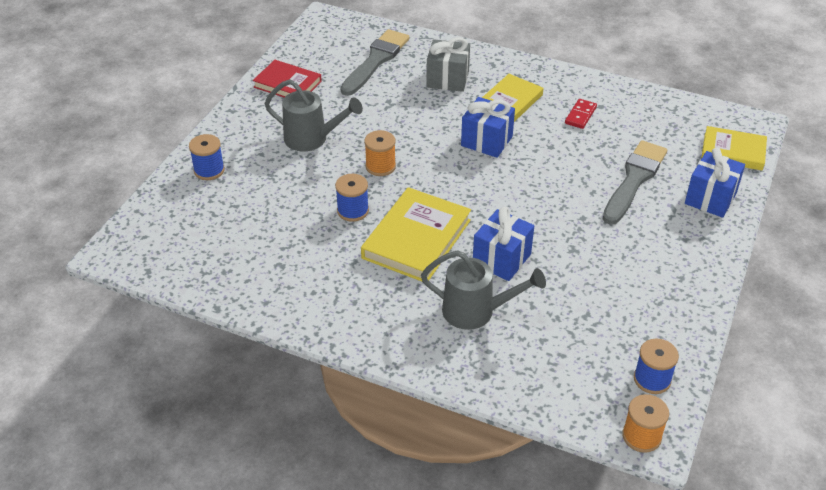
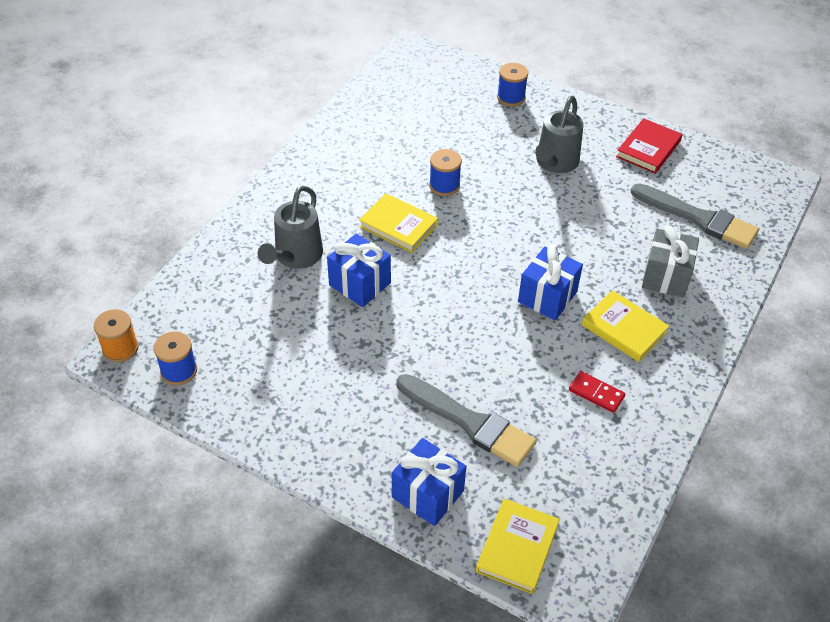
camera: 95 degrees right, 5 degrees up
(380, 166) = (509, 209): orange spool -> none
(416, 239) = (398, 226): yellow book -> yellow book, size x0.66

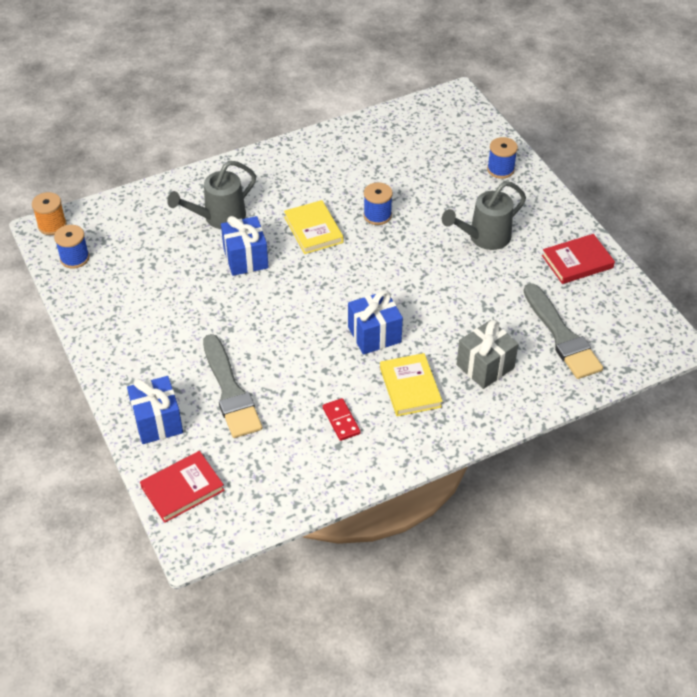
camera: 35 degrees right, 0 degrees up
(517, 548) = (182, 489): yellow book -> red book

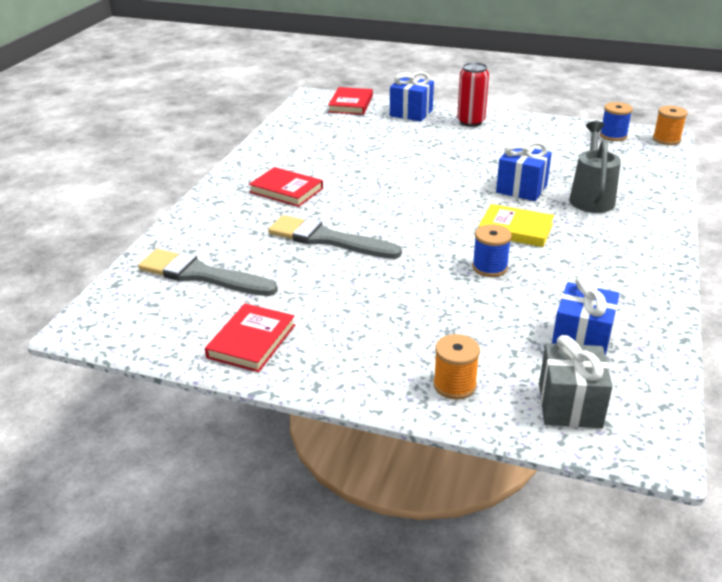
camera: 135 degrees right, 15 degrees down
(135, 364) = (470, 122): none -> red can
(230, 391) = (396, 138): grey brush -> grey brush (328, 239)
(341, 421) = (308, 158): red domino -> none
(374, 335) = (355, 200): blue gift -> blue gift (581, 342)
(410, 387) = (286, 190): yellow book -> red book
(484, 238) = (371, 307): grey watering can -> none
(485, 366) = (245, 225): grey gift -> grey gift (569, 405)
(500, 169) = (454, 385): blue spool -> orange spool

